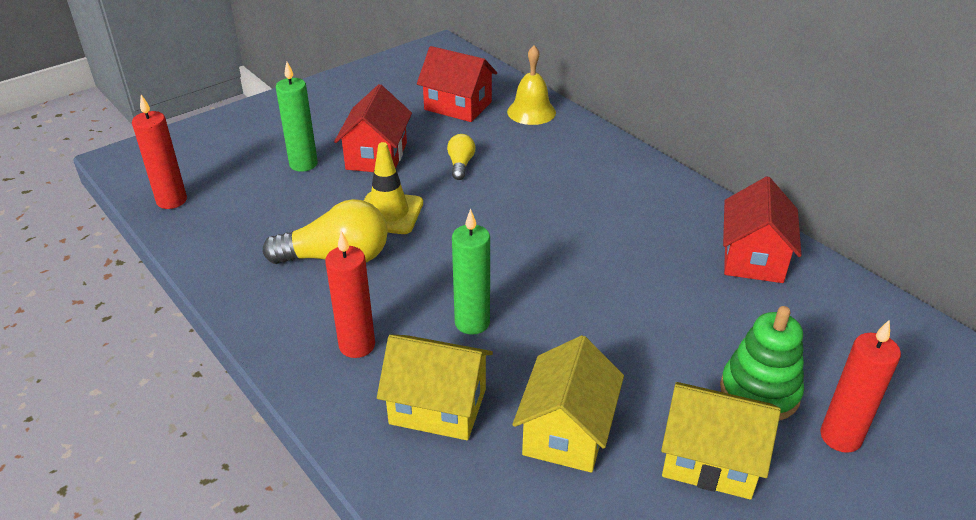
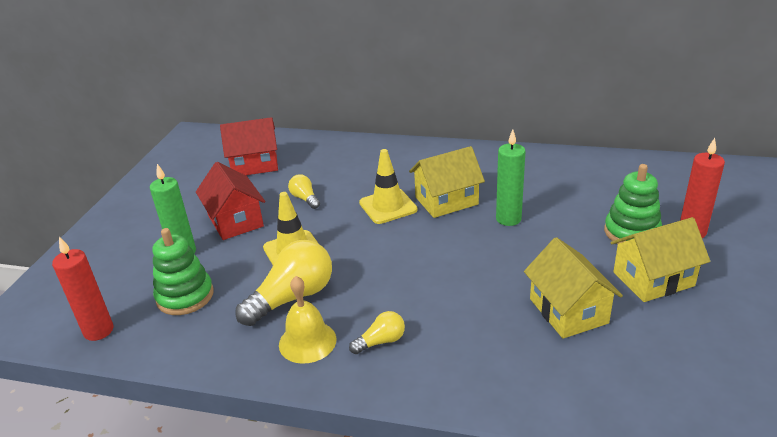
camera: 35 degrees left, 5 degrees down
(260, 206) = (185, 296): none -> green stacking toy
(357, 345) = (381, 341): red candle -> yellow light bulb
(438, 406) = (480, 344): yellow house -> yellow house (446, 201)
(472, 323) = (437, 285): green candle -> green candle (508, 219)
(527, 214) = (388, 206): none -> yellow traffic cone
(531, 112) = (311, 147): yellow bell -> yellow bell (307, 341)
(753, 257) = (543, 168): red house -> none

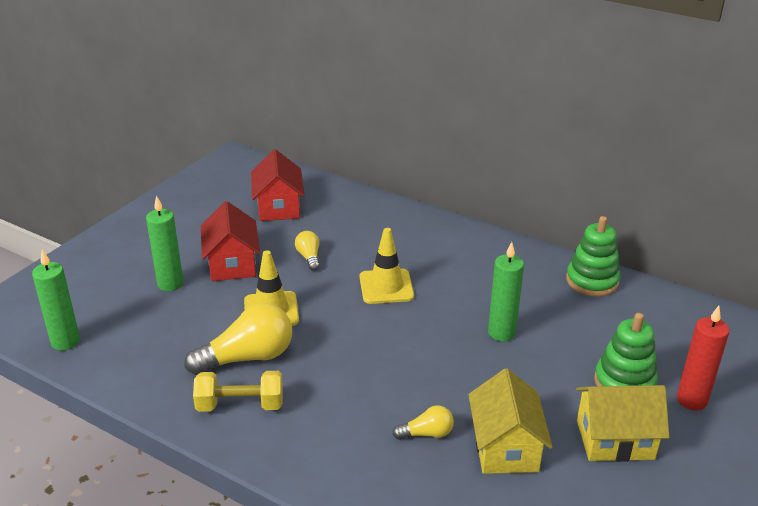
camera: 15 degrees right, 0 degrees up
(98, 331) = (65, 342): red candle -> green candle
(185, 296) = (152, 329): green stacking toy -> green stacking toy (592, 281)
(254, 164) = (278, 207): red house -> red house turned 75 degrees clockwise
(307, 341) = (240, 405): yellow bell -> yellow dumbbell
(381, 341) = (307, 425): yellow light bulb -> yellow light bulb (427, 434)
(446, 201) = (448, 296): yellow house -> none

